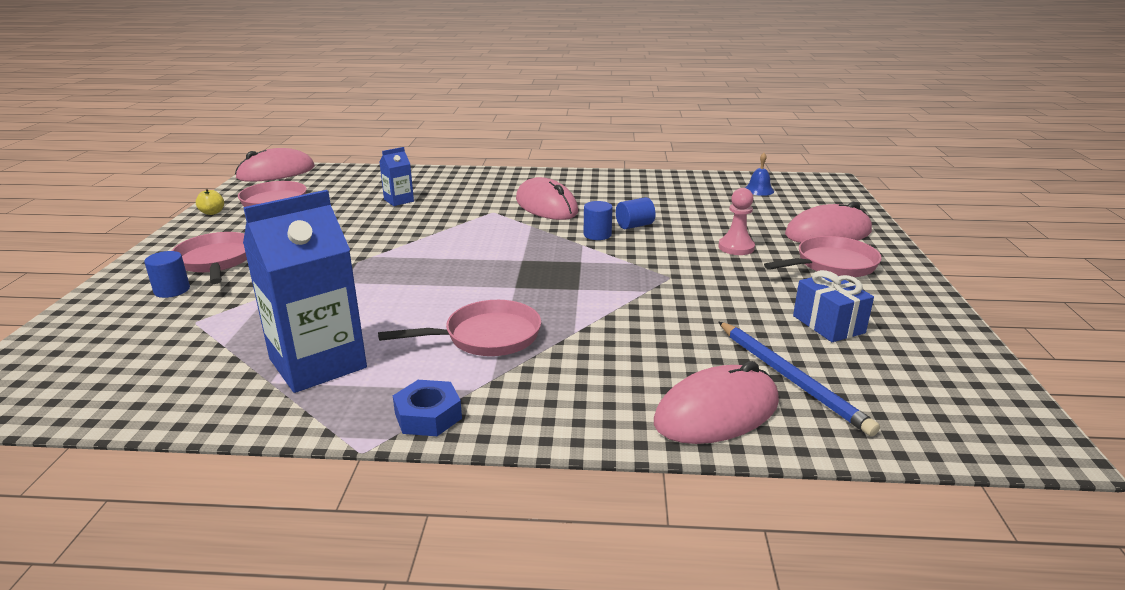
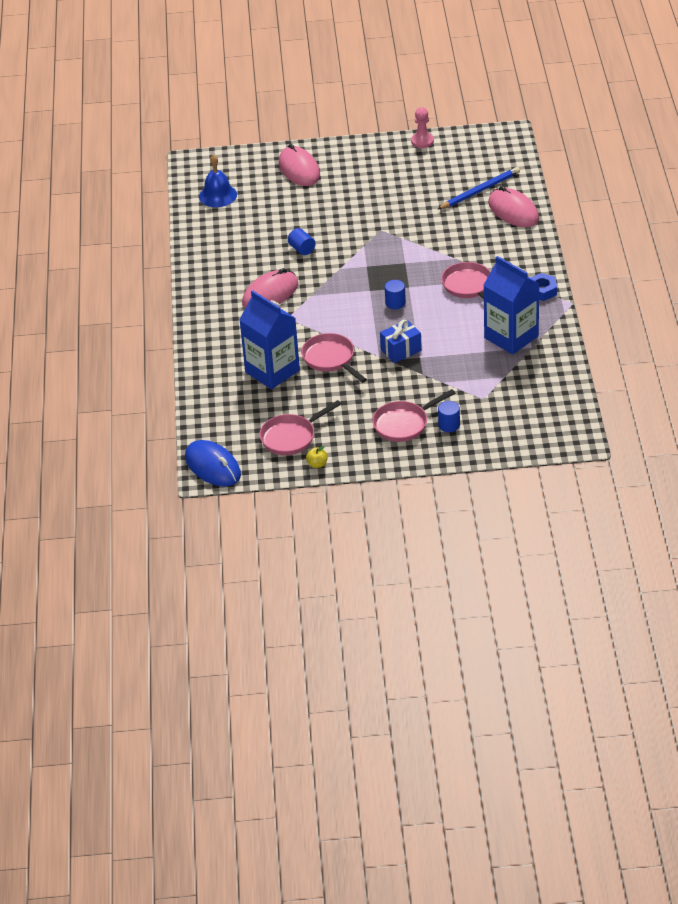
camera: 95 degrees left, 15 degrees up
(276, 172) = (213, 466): pink mouse -> blue mouse
(399, 200) = (272, 371): blue carton -> blue carton, size x2.12
(597, 235) = (321, 264): blue cylinder -> blue cylinder (395, 303)
(736, 247) = (330, 206): pink pawn -> pink pawn (422, 141)
(759, 190) = (218, 195): blue bell -> blue bell, size x1.65
(828, 324) = (424, 177): blue gift -> blue gift (401, 350)
(832, 265) = (349, 171): pink pan -> pink pan (330, 359)

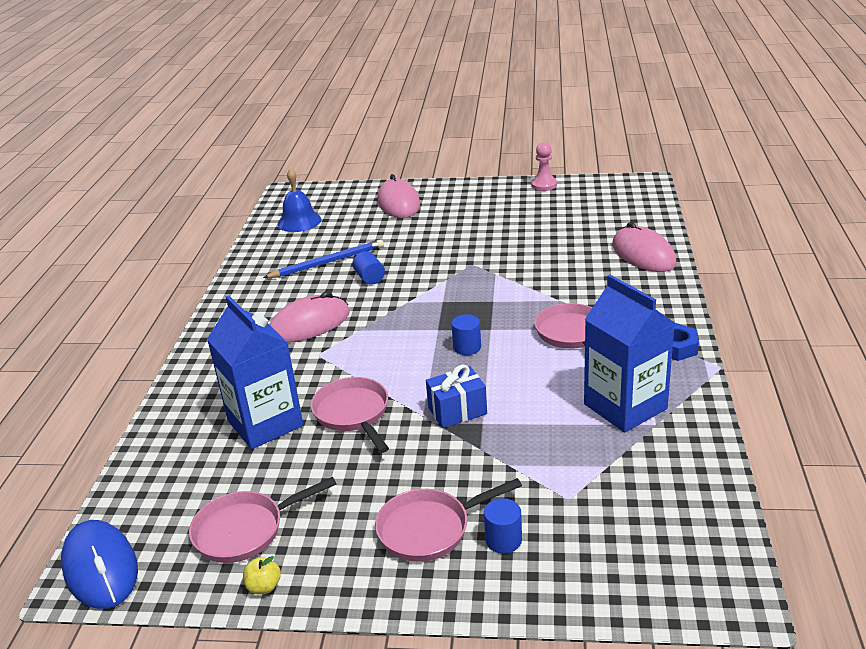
camera: 10 degrees right, 10 degrees down
(479, 191) = (603, 232): blue pencil -> blue pencil (327, 262)

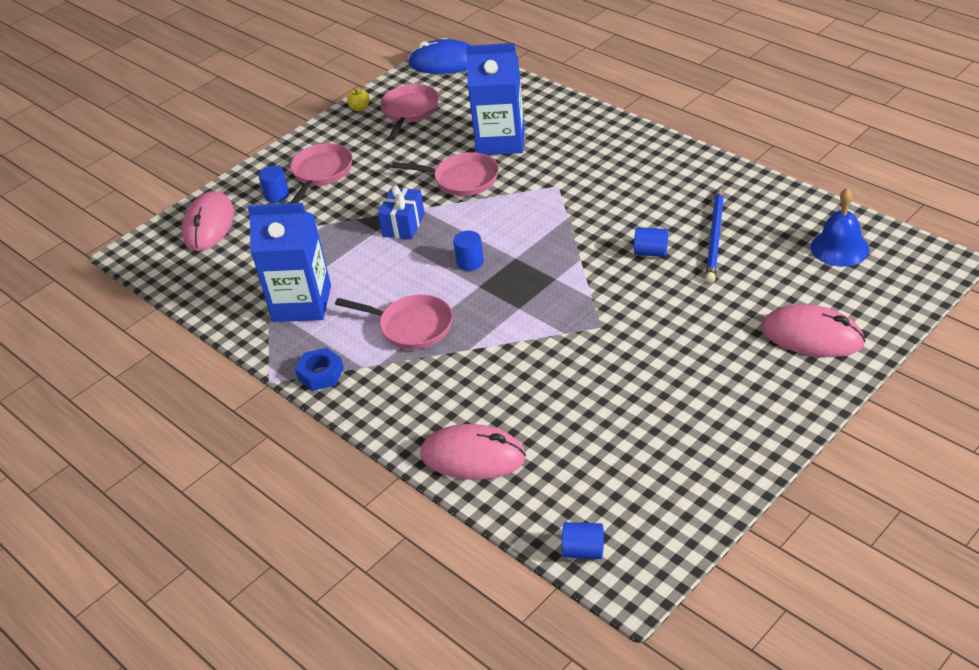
camera: 130 degrees right, 10 degrees up
(309, 324) = (609, 194): pink mouse -> pink mouse (209, 225)
(544, 185) = (732, 484): pink pawn -> none
(647, 200) = (583, 551): none -> blue cylinder

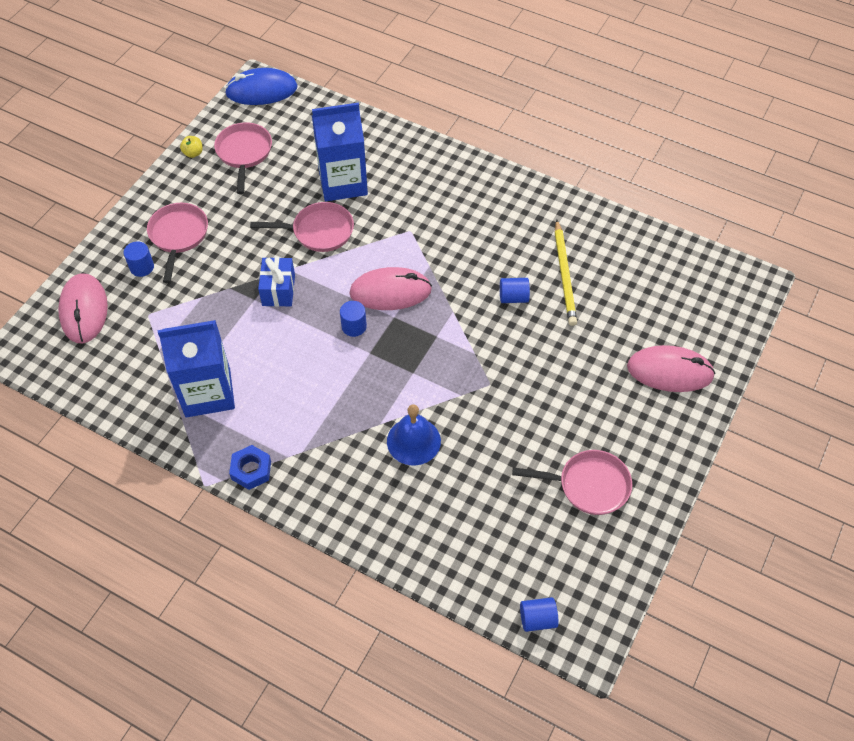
camera: 20 degrees left, 15 degrees up
(411, 326) = (320, 406): pink pan -> pink pan (589, 485)
(473, 456) = (417, 538): pink mouse -> pink mouse (390, 292)
(715, 237) = (564, 274): blue pencil -> yellow pencil
(839, 248) = (671, 275): blue bell -> blue bell (413, 441)

